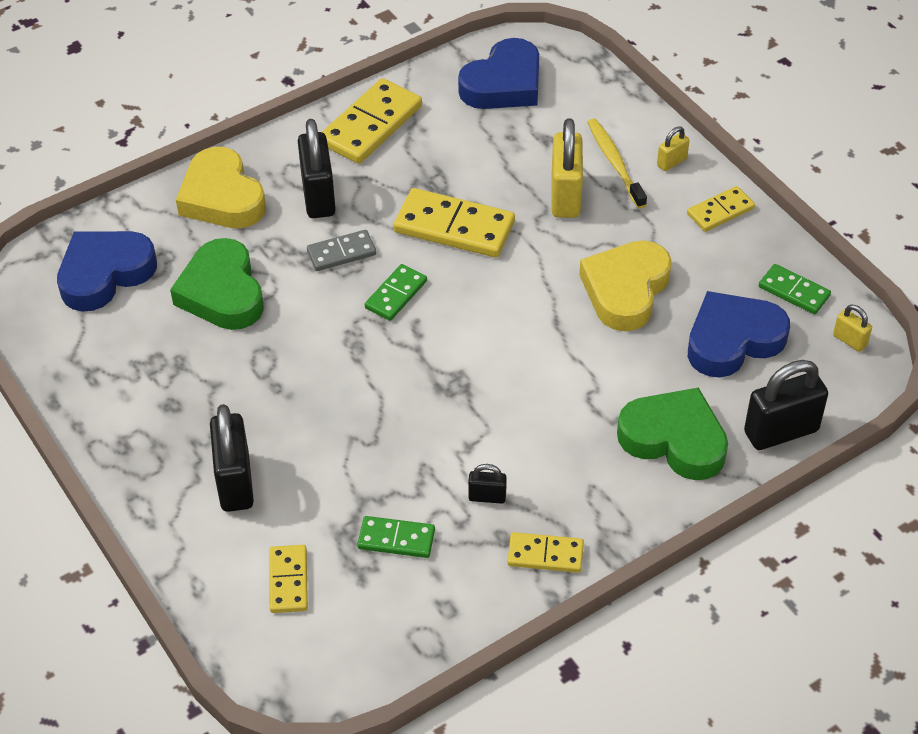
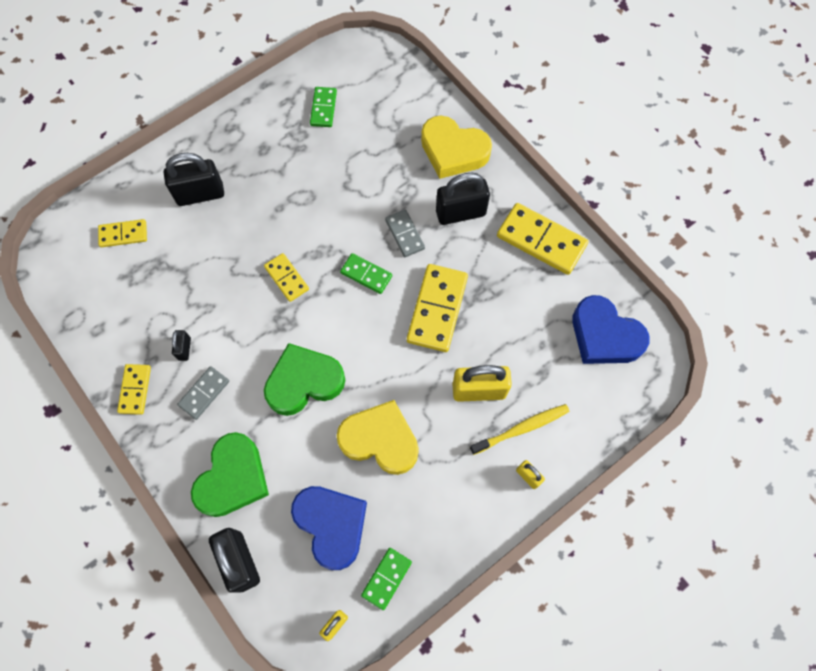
camera: 85 degrees right, 20 degrees up
(105, 274) = (375, 93): blue heart -> none
(222, 197) = (453, 151): yellow heart -> yellow heart turned 120 degrees counterclockwise
(222, 292) = (362, 164): green heart -> green heart (304, 382)
(396, 539) = (152, 294): green domino -> green domino (323, 108)
(555, 473) = (204, 393): none -> grey domino
(720, 211) = (474, 517): yellow domino -> yellow domino (287, 278)

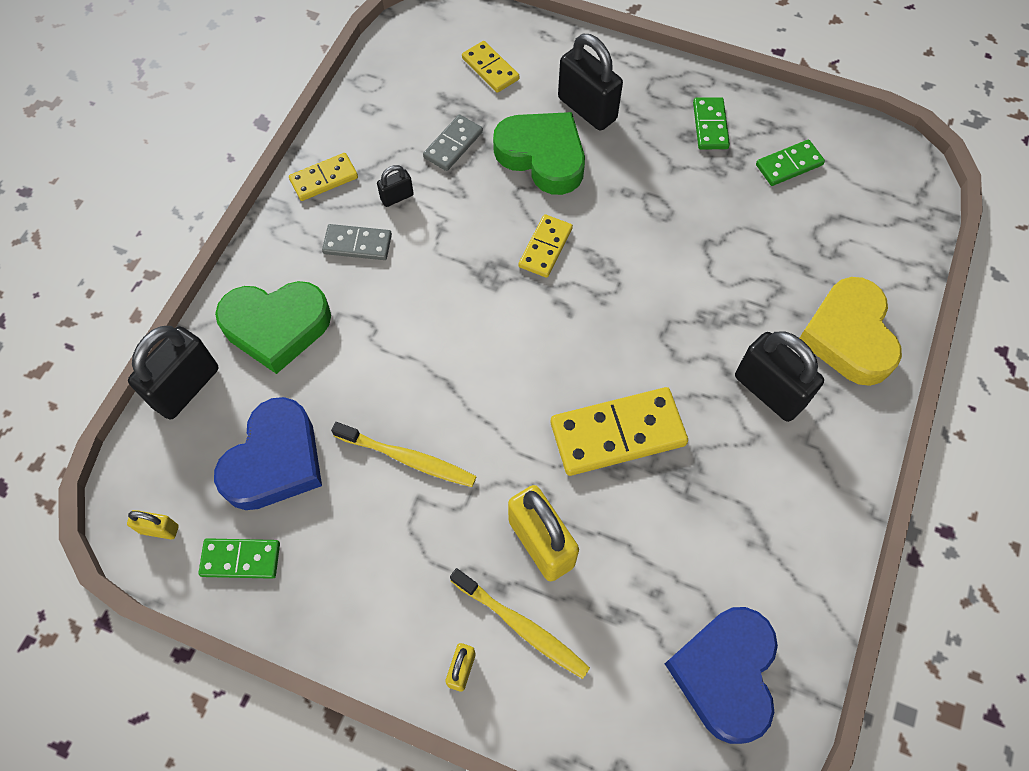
camera: 60 degrees right, 5 degrees down
(304, 382) = (430, 336): green heart -> green heart (542, 156)
(366, 274) = (608, 328): green domino -> green domino (710, 125)
(380, 440) = (408, 458): yellow heart -> yellow toothbrush
(405, 234) = (691, 342): grey domino -> grey domino (453, 145)
(541, 241) = (804, 513): yellow domino -> none

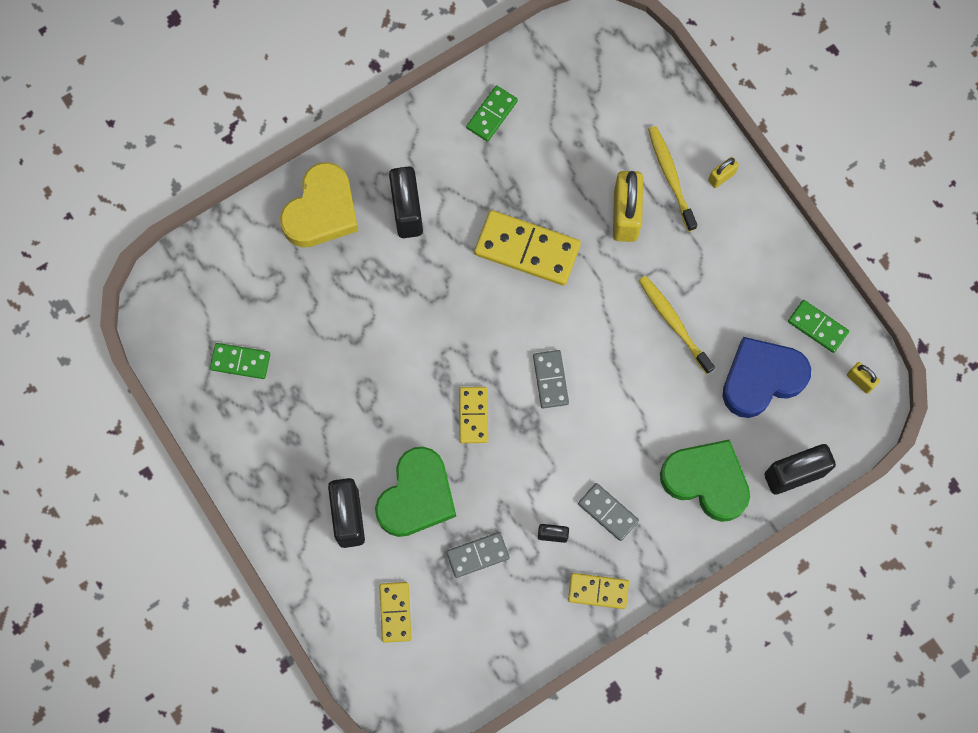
camera: 145 degrees left, 10 degrees up
(496, 323) = (550, 380): none -> grey domino
(542, 156) = (417, 496): green heart -> green heart turned 135 degrees counterclockwise
(545, 248) = (473, 415): yellow domino -> yellow domino turned 60 degrees counterclockwise
(710, 125) = (267, 435): green domino -> green domino (491, 114)
(725, 674) = (573, 78): blue heart -> none

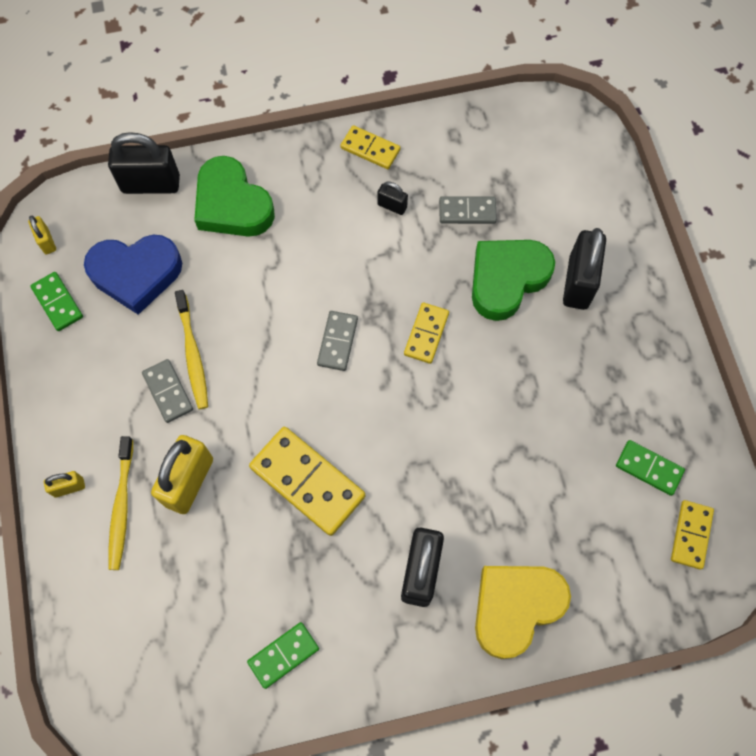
camera: 160 degrees left, 5 degrees down
(395, 612) = (558, 190): yellow domino -> yellow domino (691, 535)
(608, 512) = (333, 208): grey domino -> grey domino (168, 391)

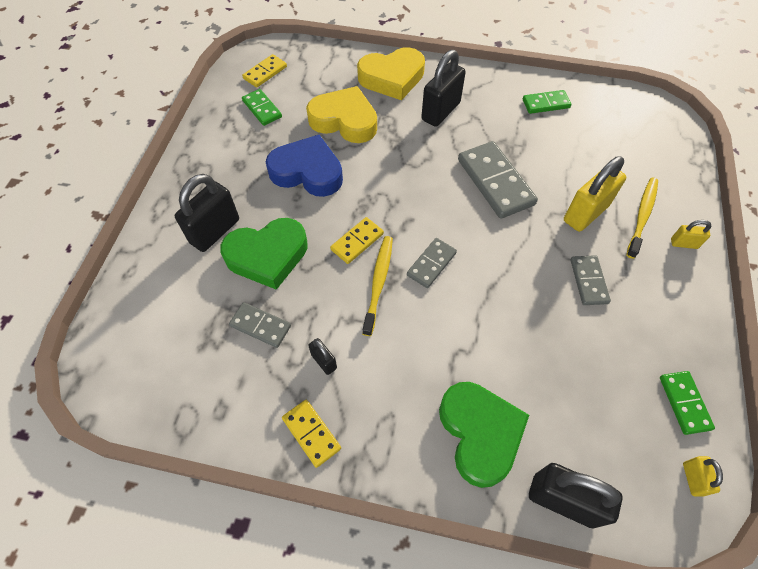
camera: 155 degrees left, 10 degrees down
(136, 274) = (598, 399): blue heart -> blue heart (307, 172)
(193, 354) = (559, 302): yellow toothbrush -> yellow toothbrush (378, 283)
(307, 482) = (495, 182): yellow domino -> grey domino
(535, 497) = (344, 120): none -> yellow heart

